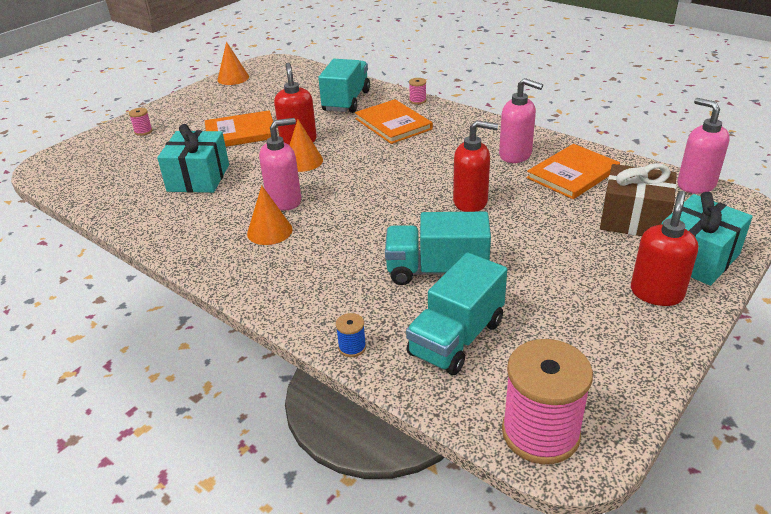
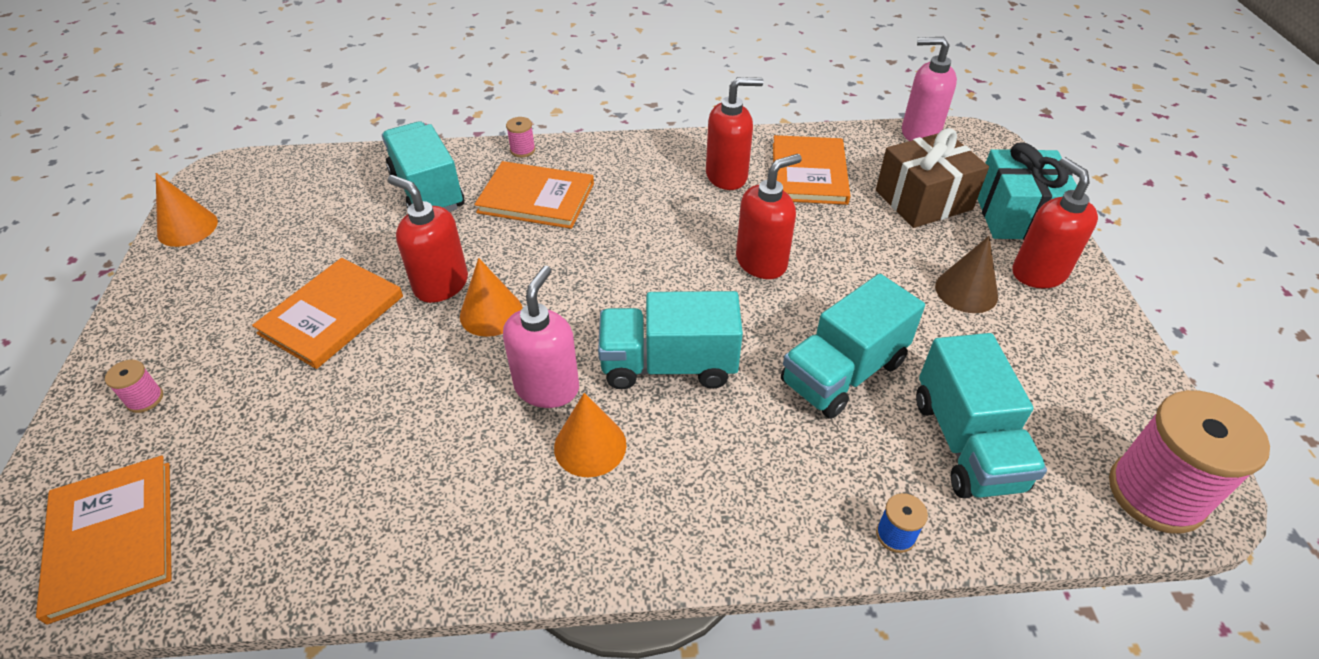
camera: 45 degrees left, 10 degrees up
(80, 169) = (112, 538): none -> orange book
(198, 178) = (367, 426): turquoise gift -> none
(351, 220) = (668, 365): none -> turquoise truck
(515, 155) = (727, 176): pink soap dispenser -> red soap dispenser
(583, 275) = (966, 291): none -> brown cone

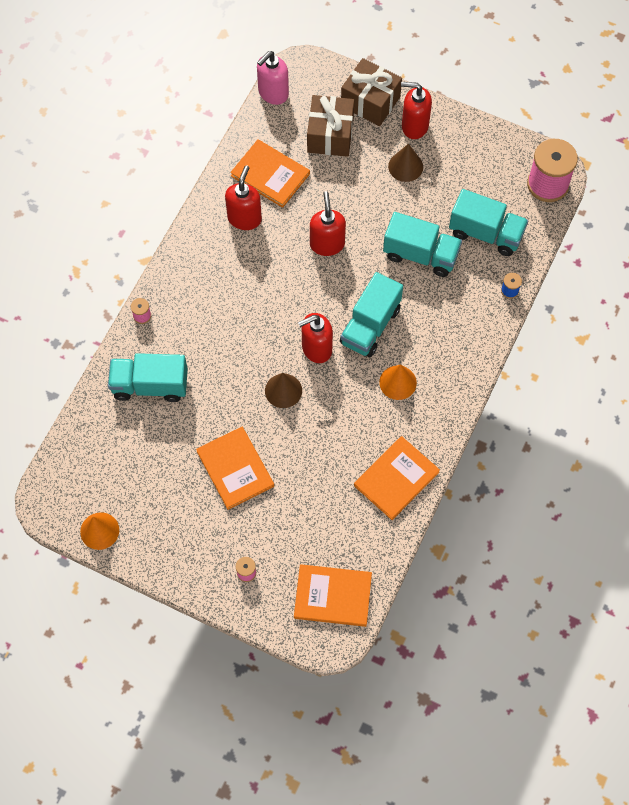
camera: 60 degrees left, 20 degrees up
(441, 284) = (244, 407): red soap dispenser -> red soap dispenser (316, 348)
(491, 313) = (283, 390): orange cone -> brown cone
(536, 198) = (197, 328): orange book -> orange book (396, 479)
(547, 387) = (352, 385): pink soap dispenser -> none
(843, 372) = (420, 255): turquoise truck -> turquoise truck turned 60 degrees counterclockwise
(1016, 215) = (370, 101): turquoise gift -> brown gift

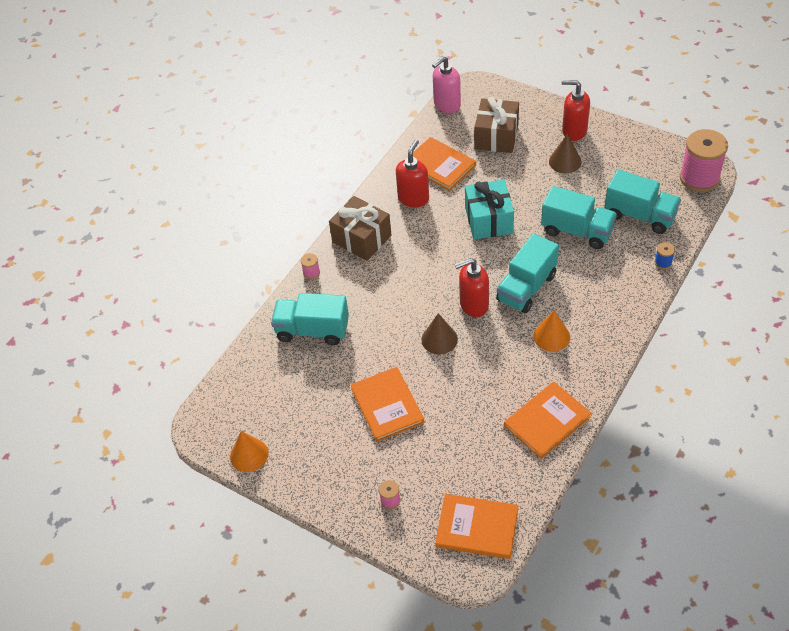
camera: 10 degrees right, 15 degrees down
(327, 244) = (489, 220): red soap dispenser -> turquoise gift
(370, 101) = (534, 112): brown gift -> brown gift (361, 239)

